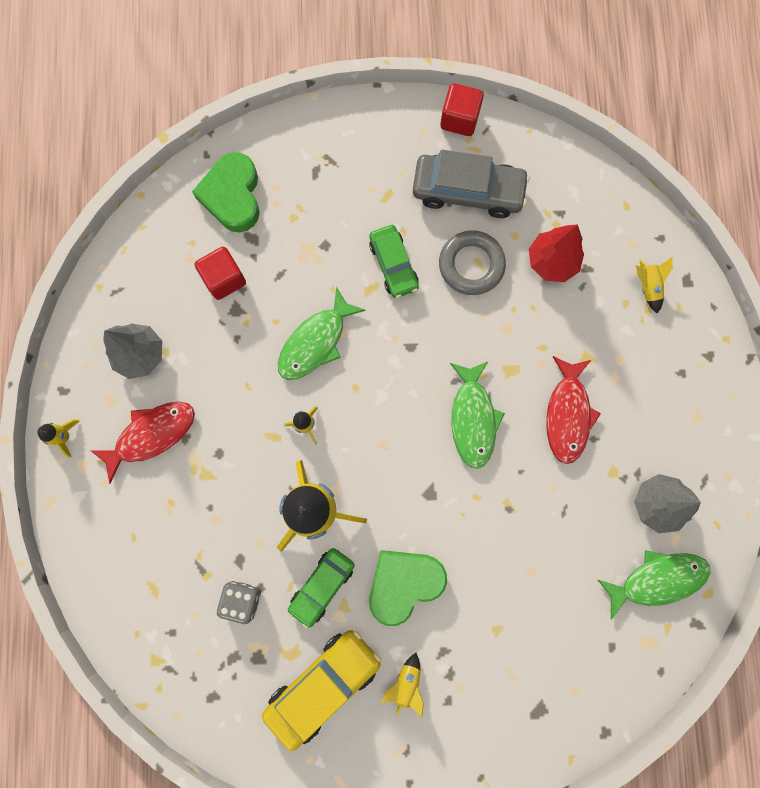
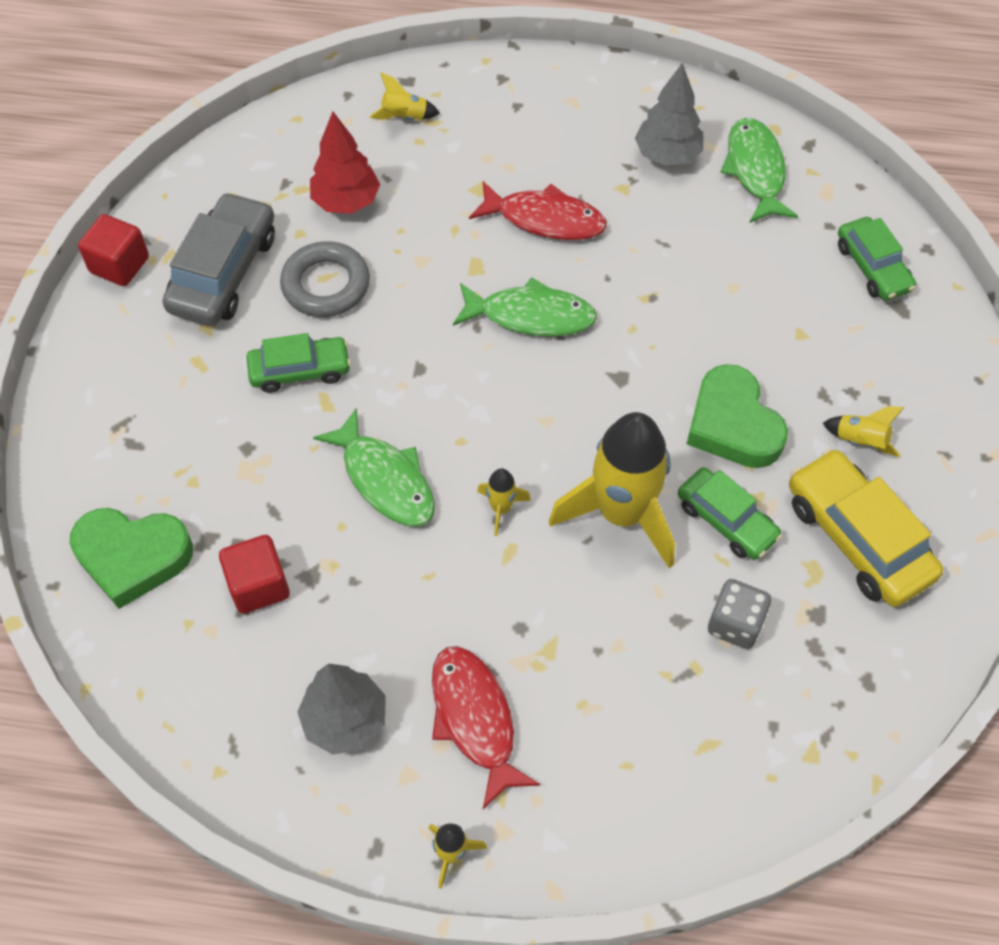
camera: 80 degrees left, 20 degrees down
(575, 686) = (872, 267): none -> green car

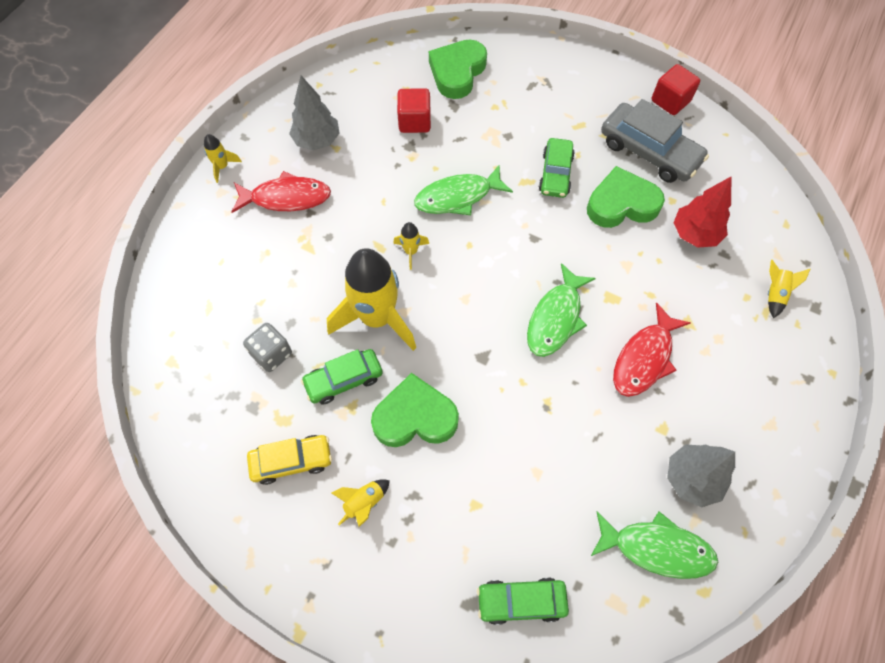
camera: 110 degrees right, 5 degrees up
(326, 285) = (621, 204): grey ring -> green heart
(857, 537) = (292, 461): yellow car -> yellow car, size x0.64

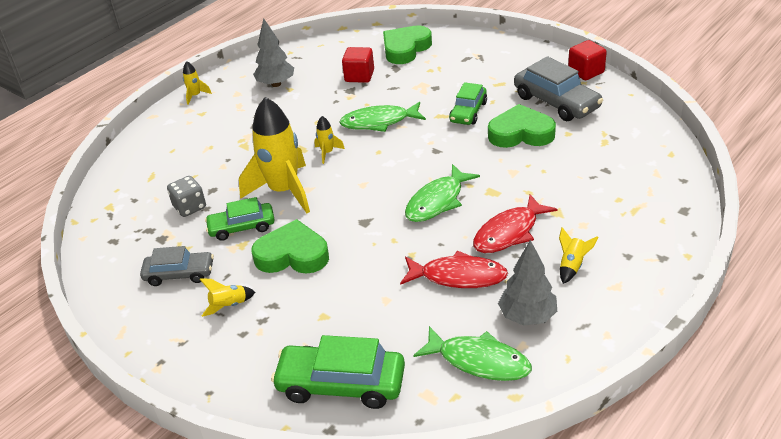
camera: 15 degrees right, 25 degrees down
(286, 198) = (238, 116): red fish -> red fish (458, 276)
(292, 461) = (179, 274): yellow car -> grey car
(521, 601) = (341, 384): green car -> green car, size x1.56
(694, 234) = (582, 155): red tree -> none
(774, 294) = (646, 198): yellow rocket -> yellow rocket (572, 266)

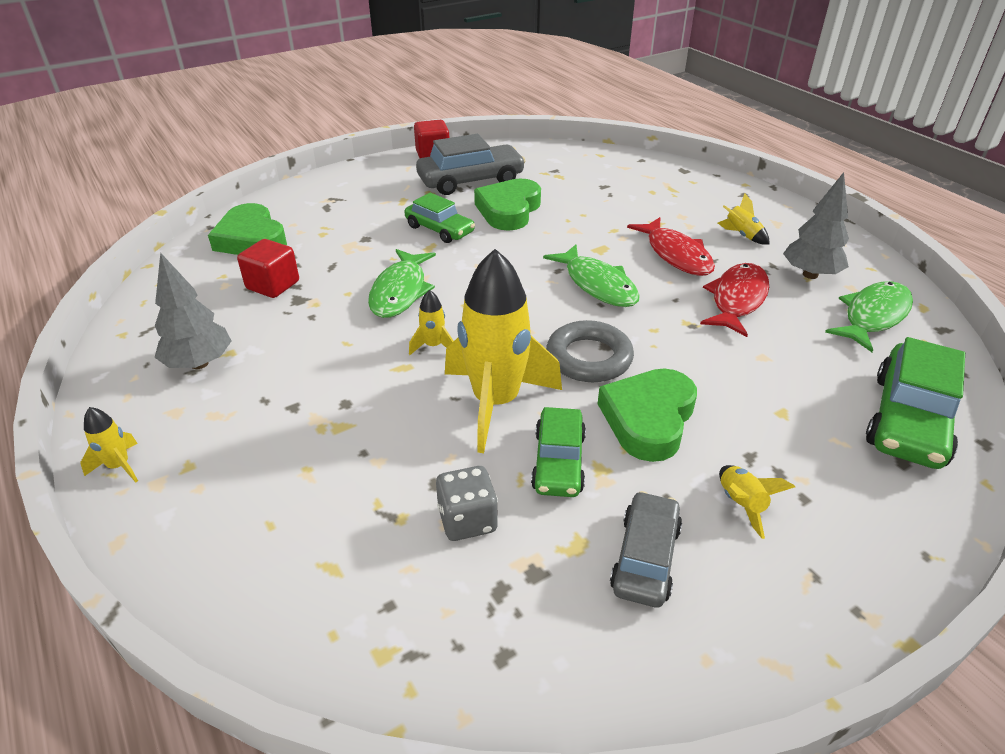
camera: 75 degrees left, 0 degrees up
(344, 217) = (589, 358): none -> grey ring

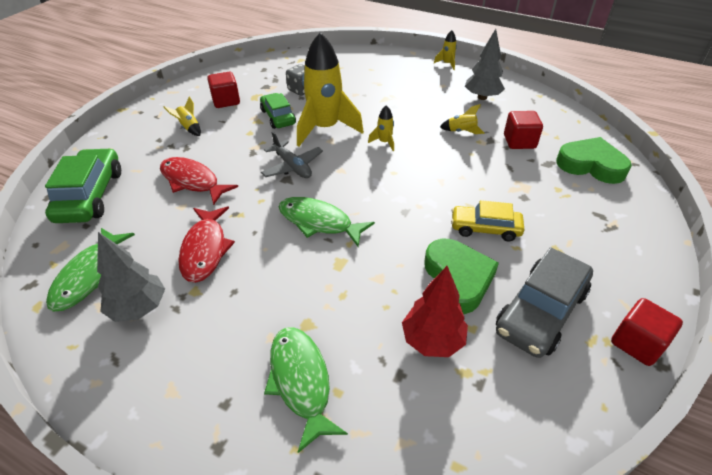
camera: 150 degrees right, 5 degrees up
(400, 291) = (443, 166): green fish -> green fish (301, 381)
(439, 229) = (485, 228): green car -> yellow car
(565, 191) = (432, 340): none -> red tree
(589, 358) = (292, 166): grey ring -> grey plane
(645, 558) = (226, 101): grey car -> red cube
(648, 419) = (243, 147): green heart -> none
(676, 255) = (270, 283): red fish -> red fish (192, 181)
(741, 235) = (211, 344): yellow rocket -> yellow rocket (461, 131)

